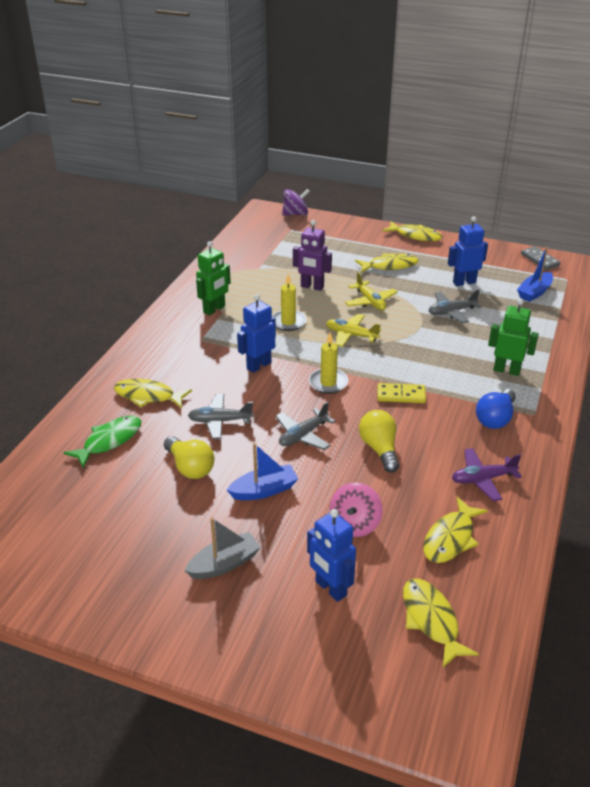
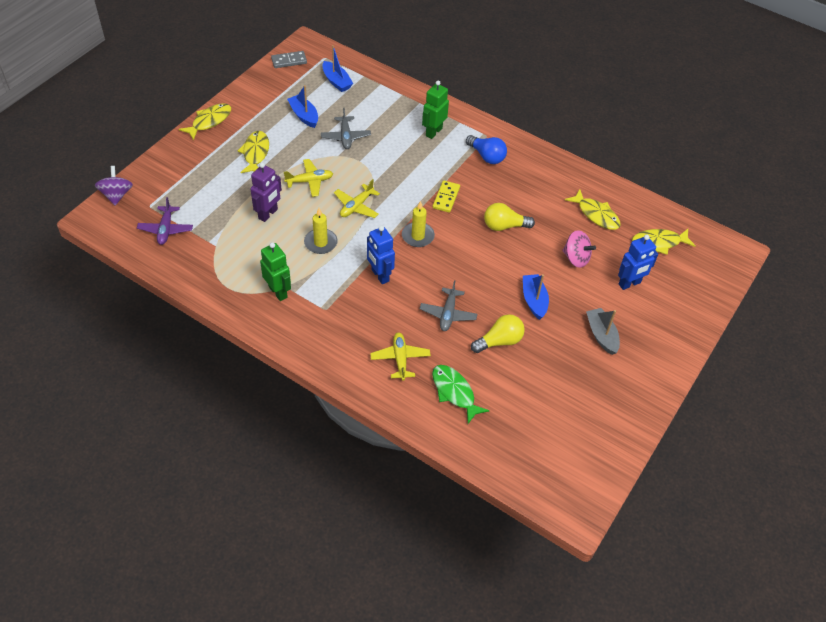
camera: 80 degrees left, 15 degrees up
(148, 396) = (400, 359): yellow fish -> yellow plane
(303, 435) = (478, 265): grey plane -> none
(464, 282) = (304, 115): blue robot -> blue boat
(482, 479) = (546, 182): purple plane -> purple plane (166, 229)

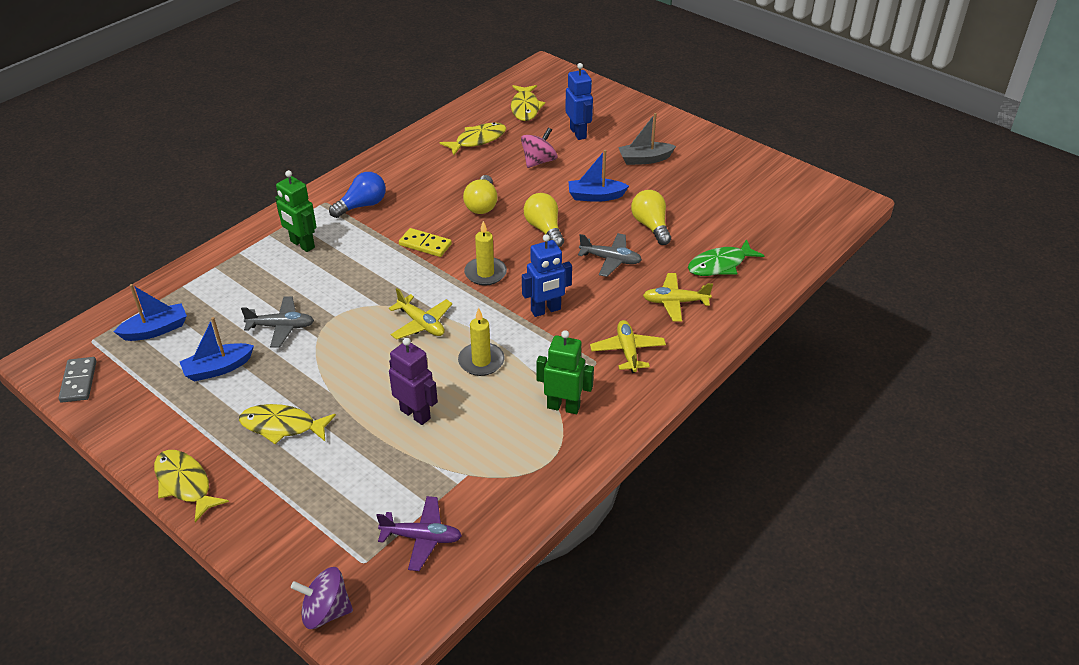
camera: 80 degrees left, 10 degrees down
(278, 292) = (563, 407): green robot -> green robot turned 45 degrees clockwise
(309, 181) = (361, 368): yellow plane -> yellow plane (627, 351)
(480, 268) = (544, 229): none -> yellow light bulb

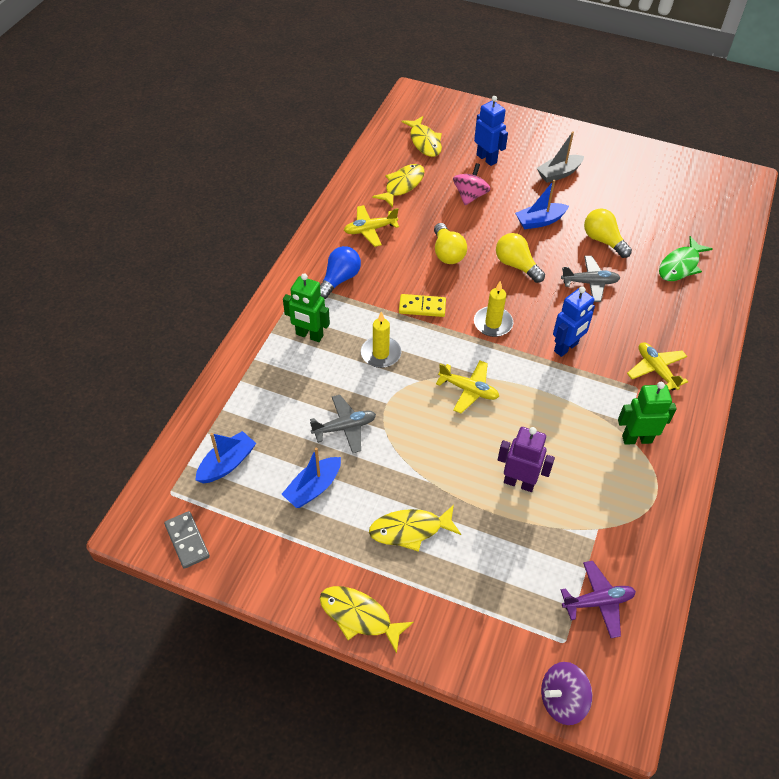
camera: 20 degrees left, 10 degrees up
(481, 361) = (543, 414): yellow candle -> yellow candle (380, 354)
(675, 302) = (666, 311): yellow plane -> yellow plane (370, 230)

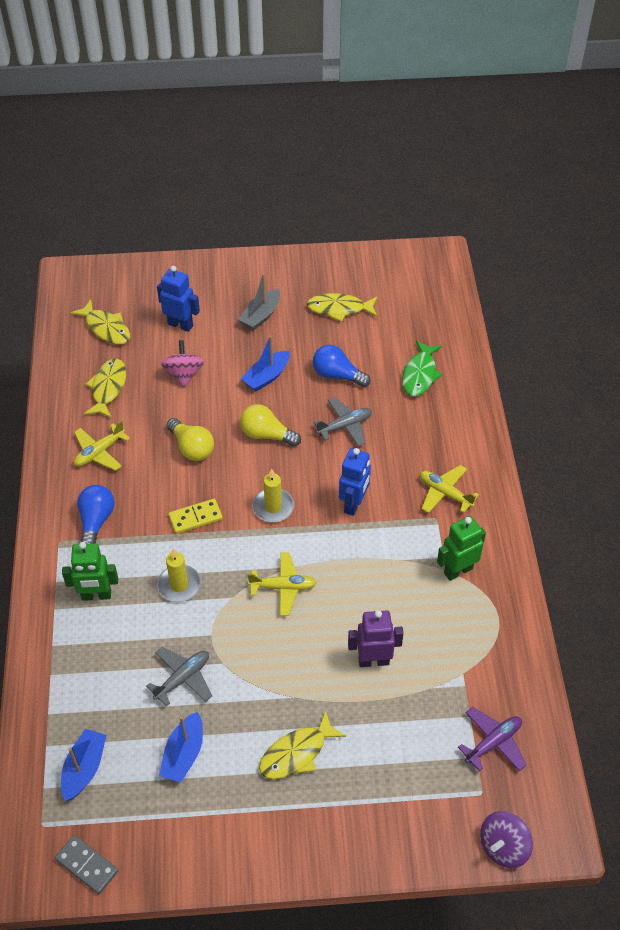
camera: 25 degrees left, 0 degrees up
(359, 616) = (291, 858): yellow fish -> yellow fish (339, 309)
(603, 241) = (337, 375): yellow light bulb -> blue light bulb

